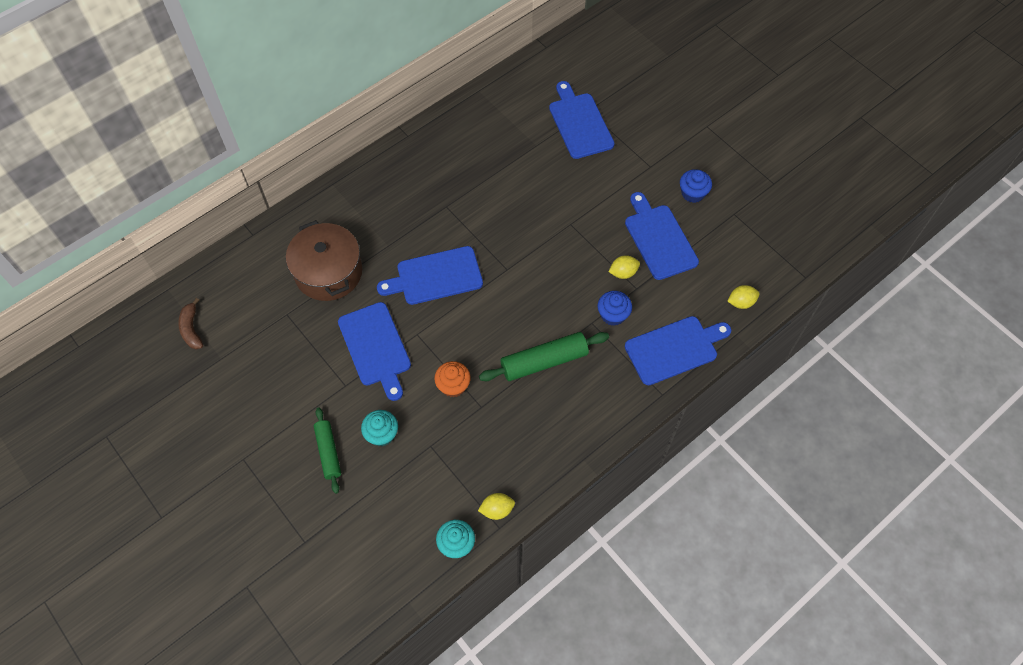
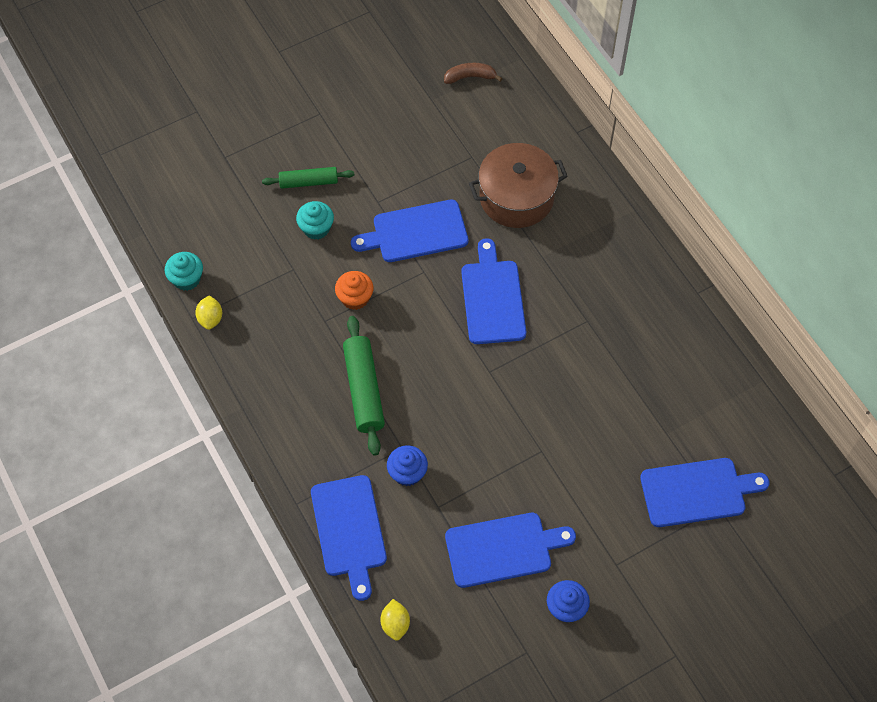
camera: 100 degrees right, 0 degrees up
(623, 273) = (462, 496): yellow lemon -> none

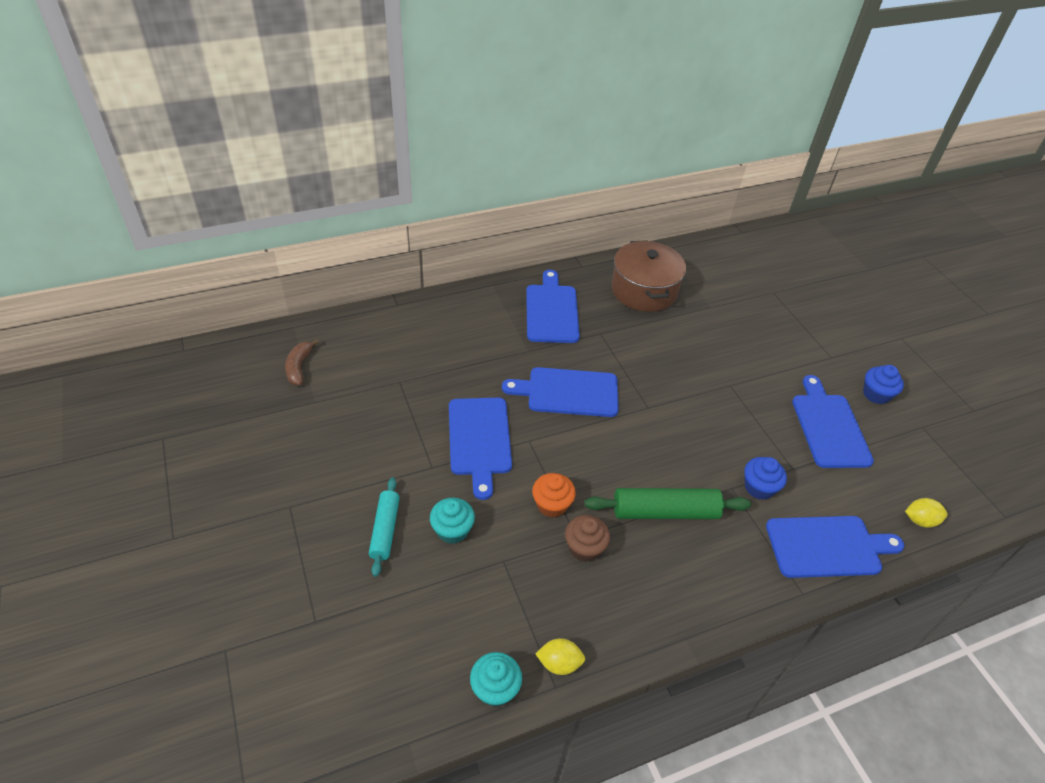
camera: 85 degrees left, 15 degrees down
(309, 182) = (385, 530): green rolling pin -> turquoise rolling pin
(315, 327) = (584, 548): none -> brown cupcake
(516, 197) = (458, 357): brown pot -> brown pot (644, 290)
(697, 492) = (761, 300): blue cutting board -> blue cutting board (551, 311)

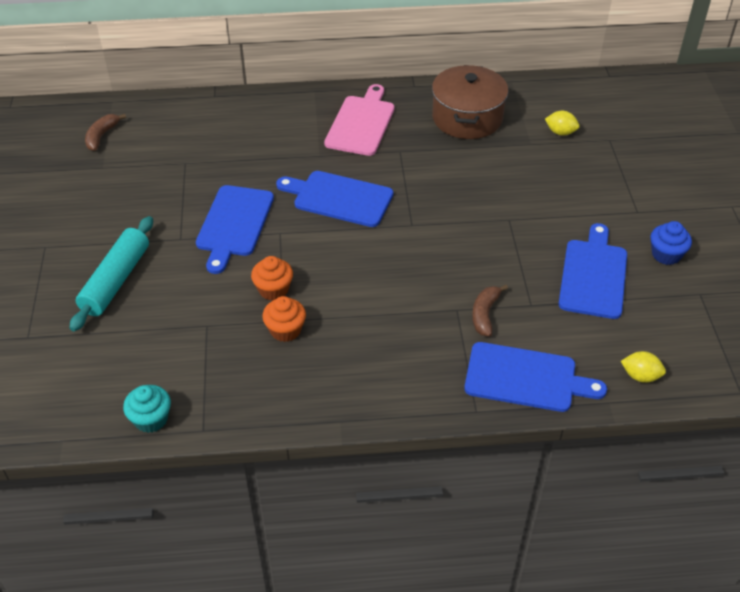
camera: 20 degrees right, 0 degrees up
(385, 530) = (116, 280): turquoise rolling pin -> turquoise rolling pin, size x1.55
(452, 530) = (173, 292): turquoise cupcake -> none
(551, 311) = (361, 123): blue cutting board -> pink cutting board
(559, 663) = (215, 413): yellow lemon -> yellow lemon (560, 132)
(584, 548) = (285, 330): brown cupcake -> orange cupcake
(665, 511) = (378, 316): green rolling pin -> none
(759, 487) = (485, 314): blue cupcake -> brown banana

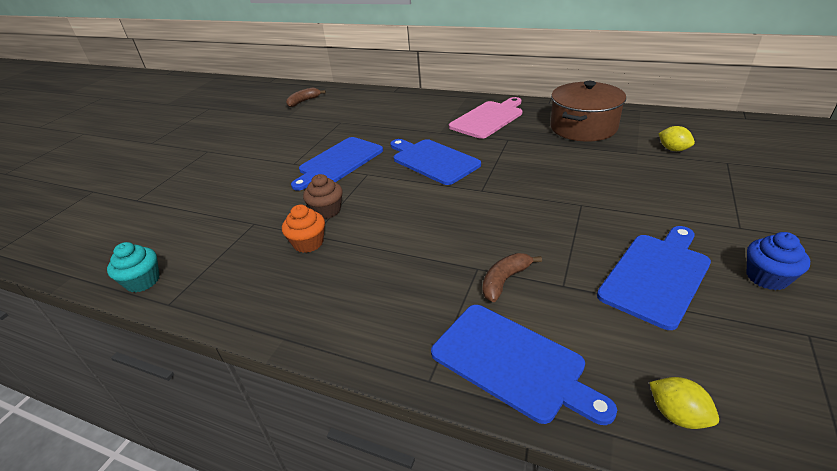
camera: 30 degrees right, 10 degrees down
(116, 280) = (226, 179): turquoise rolling pin -> none
(273, 289) = (327, 211): orange cupcake -> brown cupcake

